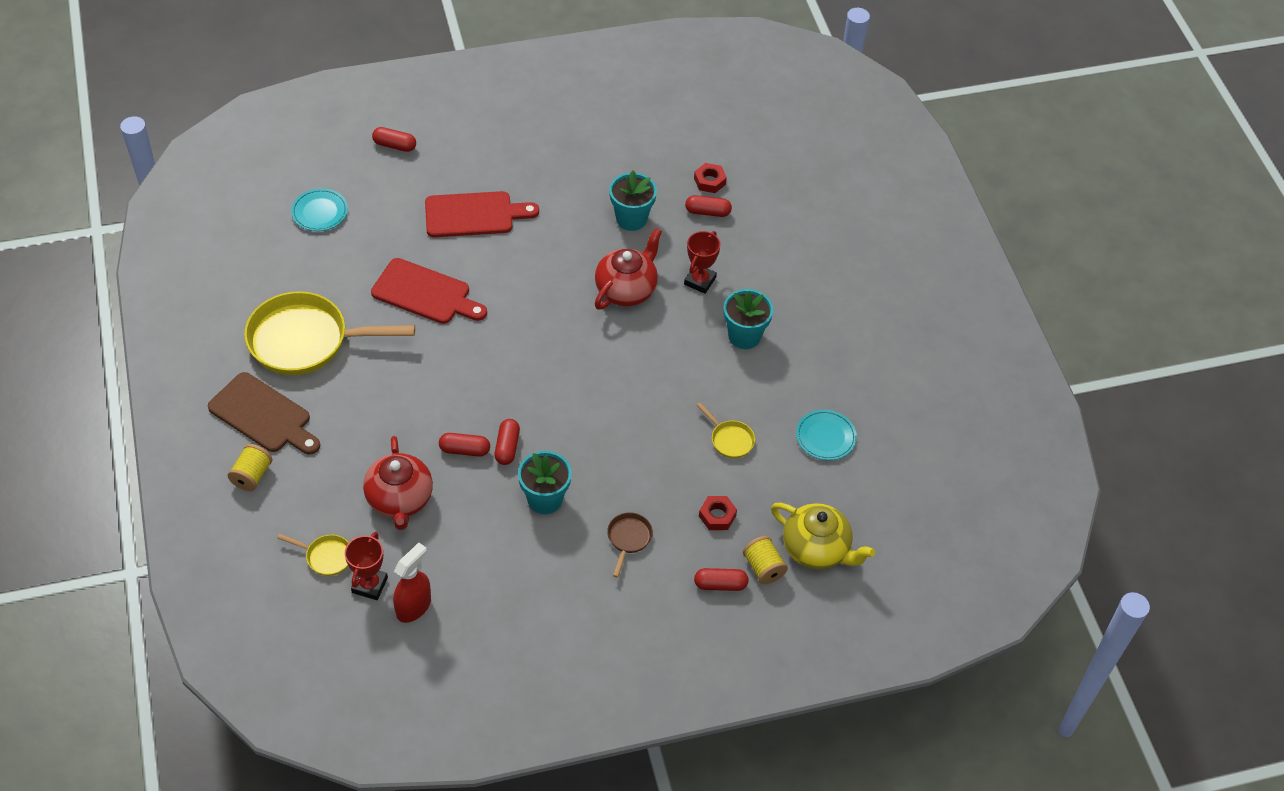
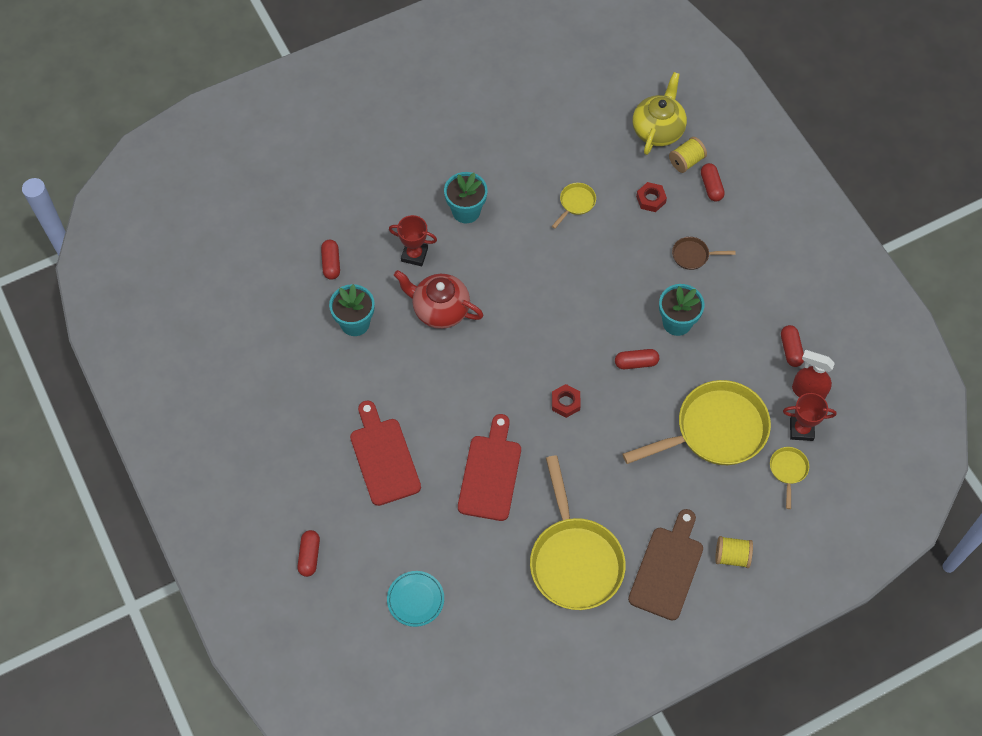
camera: 100 degrees left, 10 degrees up
(400, 500) = (715, 430): red teapot -> yellow pan
(464, 450) = (649, 394): red capsule -> red capsule (790, 350)
(709, 181) = (292, 269): red nut -> red nut (565, 403)
(825, 437) = (552, 139): turquoise plate -> none

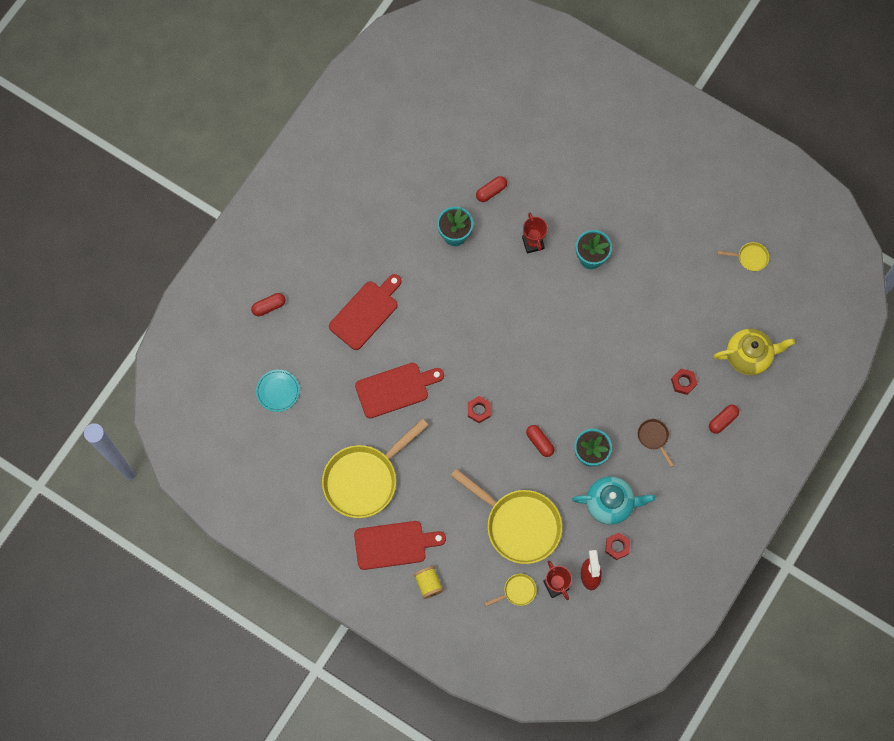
camera: 60 degrees right, 10 degrees up
(440, 309) = (500, 285): red teapot -> none
(576, 203) = (646, 330): yellow pan -> yellow pan (750, 258)
(667, 569) = (394, 544): brown cutting board -> red cutting board
(686, 161) = (733, 391): yellow spool -> none
(741, 331) = (610, 503): none -> turquoise teapot
(790, 350) = (617, 546): red capsule -> red nut

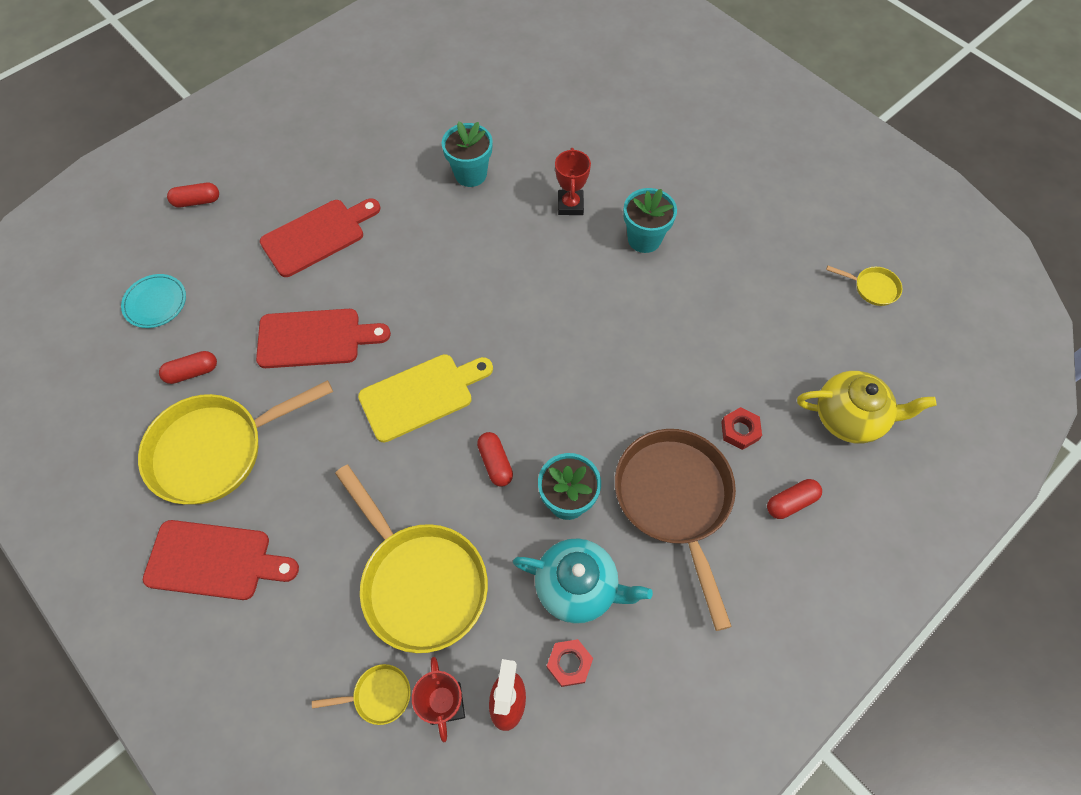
camera: 15 degrees right, 10 degrees down
(428, 584) = (240, 640): yellow spool -> none
(479, 410) = (421, 395): red nut -> yellow cutting board
(491, 191) = (535, 138): red capsule -> red capsule (192, 372)
(654, 437) = (674, 500): brown pan -> brown pan, size x2.34

